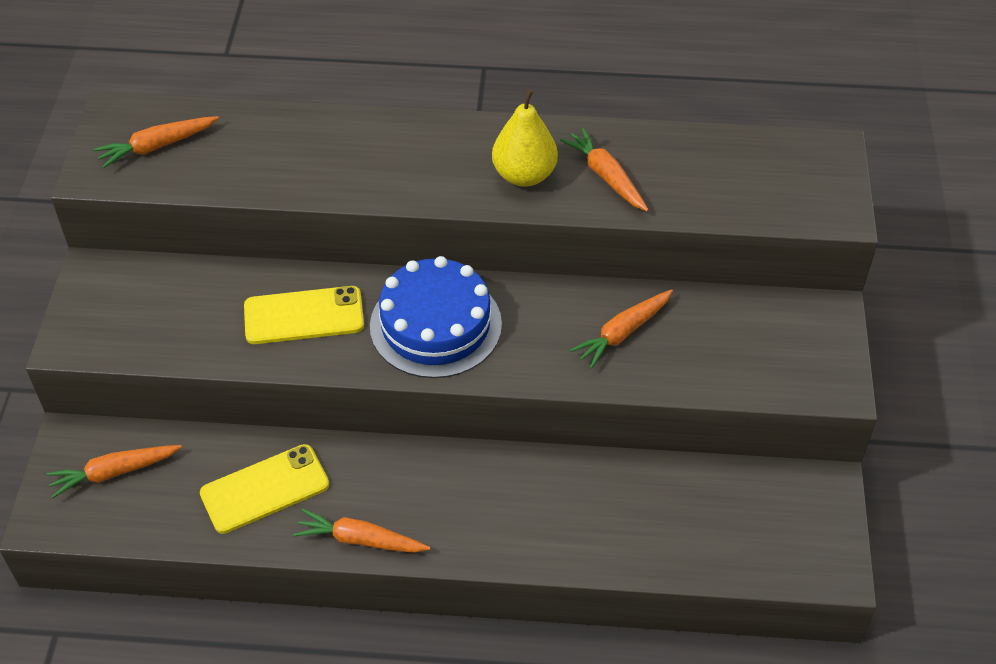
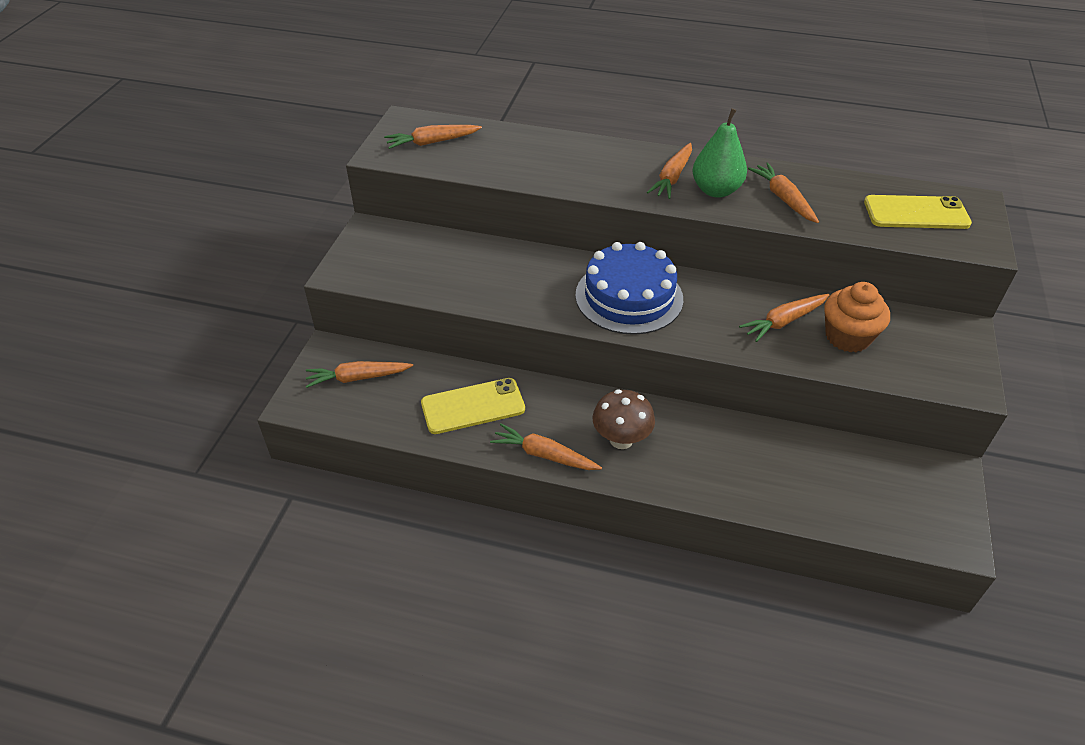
camera: 10 degrees right, 5 degrees down
(304, 316) = (524, 278): yellow phone -> yellow phone (916, 213)
(449, 505) = (621, 439): none -> brown mushroom
(469, 162) = (672, 177): none -> orange carrot
(524, 175) = (716, 190): yellow pear -> green pear
(697, 343) = (847, 337): none -> orange cupcake

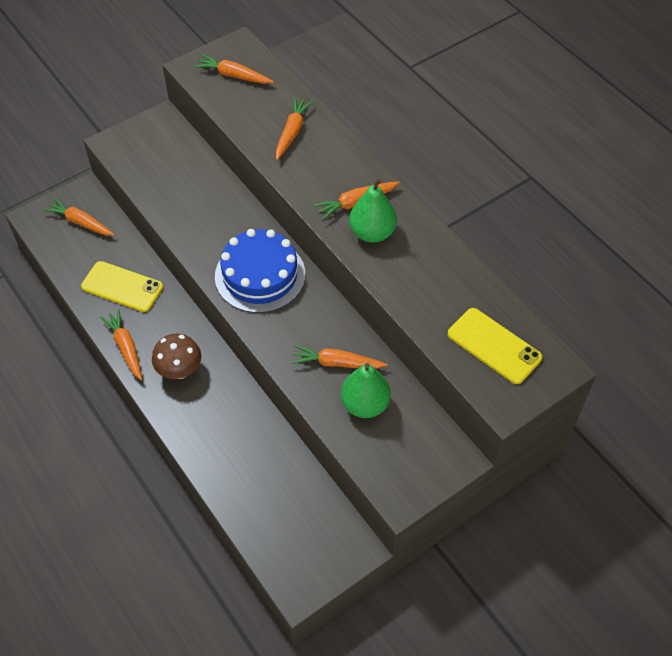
camera: 40 degrees right, 10 degrees up
(783, 198) = (411, 270): orange carrot -> orange carrot (292, 132)
(847, 337) = (365, 404): orange cupcake -> green pear

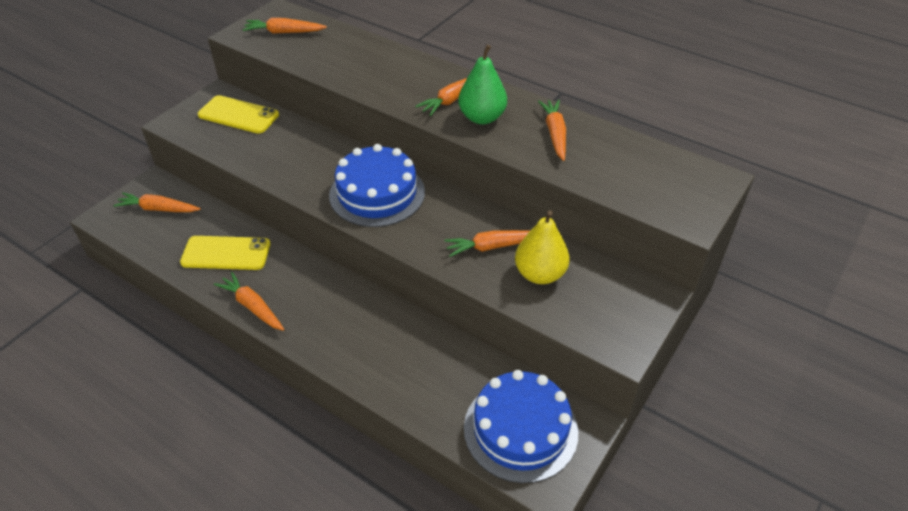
camera: 20 degrees left, 10 degrees down
(180, 370) = (320, 312): brown mushroom -> none
(292, 132) = (362, 61): orange carrot -> orange carrot (555, 134)
(298, 534) = (520, 429): none -> blue cake
(365, 404) = (540, 274): green pear -> yellow pear
(494, 346) = (650, 176): yellow phone -> yellow phone (238, 115)

